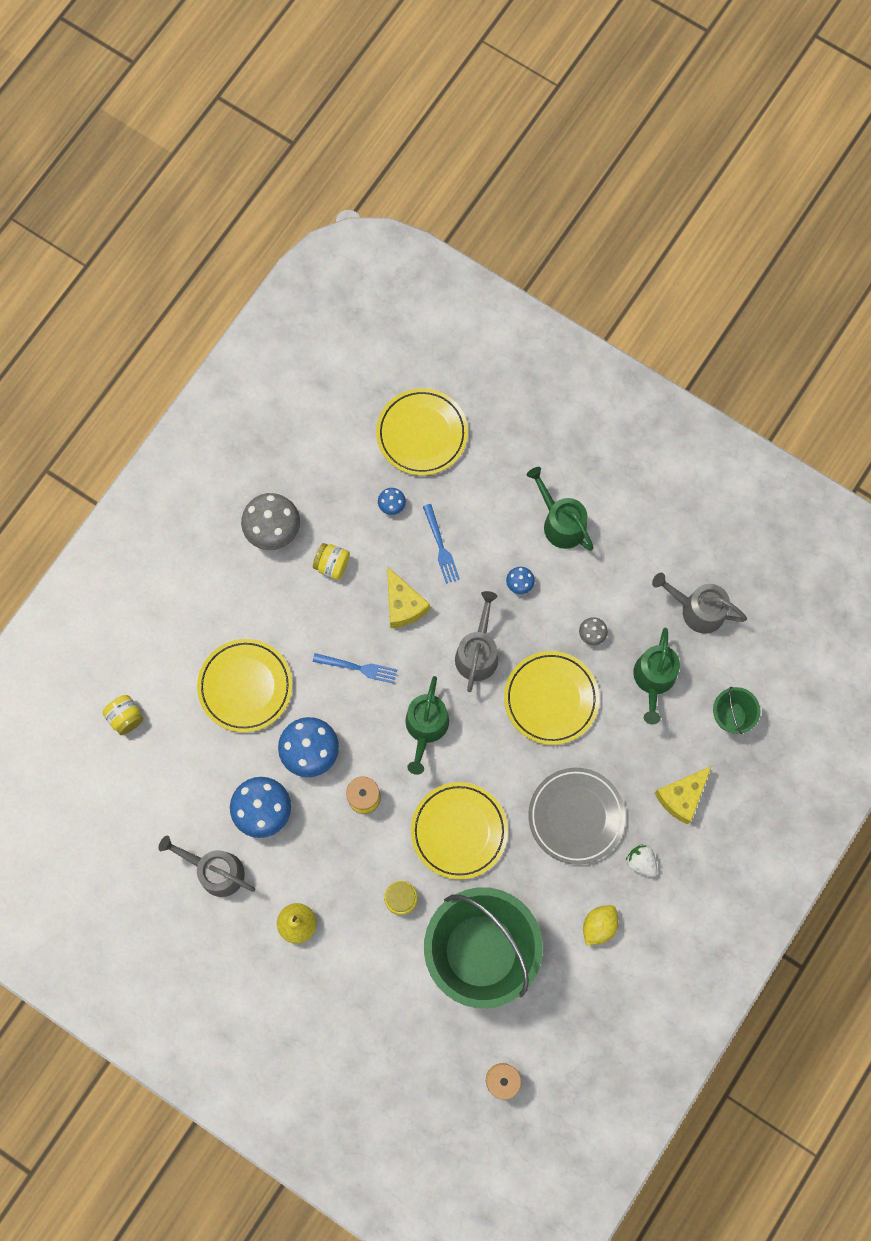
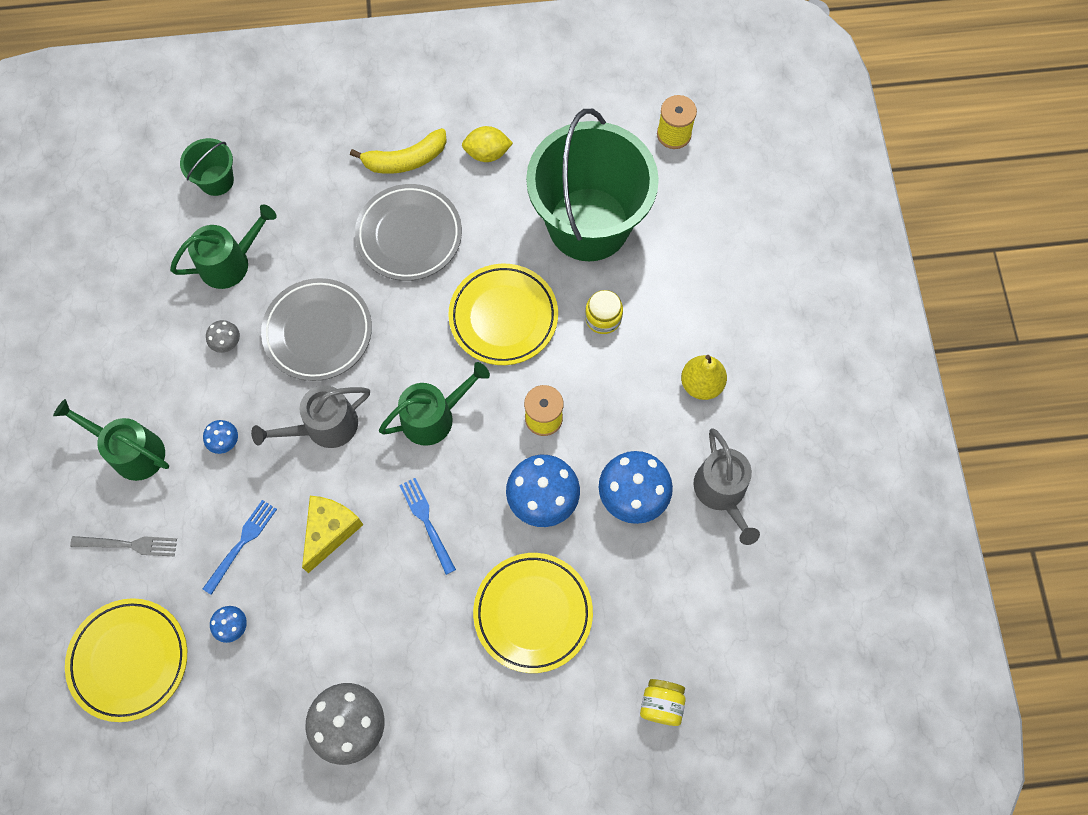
camera: 130 degrees left, 5 degrees down
(332, 565) = (342, 633): yellow jar -> none
(497, 481) = (129, 545): none -> grey fork
(551, 699) = (318, 332): yellow plate -> grey plate
(561, 523) = (132, 451): green watering can -> green watering can turned 105 degrees clockwise
(641, 862) = (405, 160): white strawberry -> yellow banana
(681, 796) = (322, 169): yellow cheese -> none
(697, 610) = (133, 273): grey watering can -> none

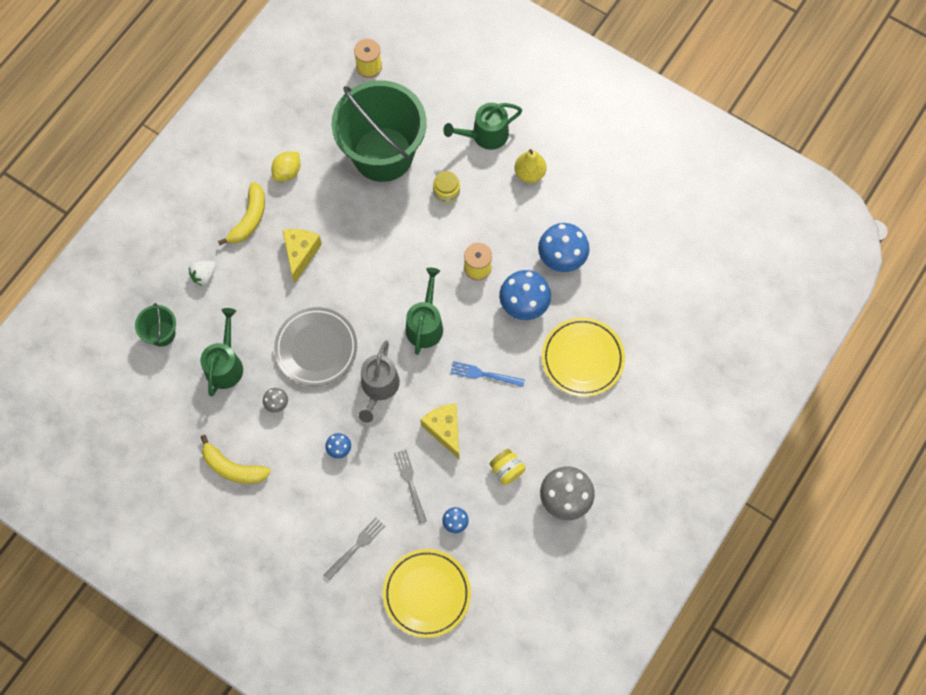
camera: 50 degrees left, 0 degrees up
(125, 357) = (233, 468): none -> yellow banana
(132, 451) = (298, 505): green watering can -> green watering can (485, 135)
(242, 543) = (410, 482): blue fork -> grey fork
(309, 168) = (204, 275): none -> white strawberry
(409, 235) = (300, 253): grey plate -> yellow cheese
(503, 317) = (398, 242): yellow plate -> none
(661, 704) = (684, 332): yellow jar -> yellow jar (507, 470)
(722, 492) = (598, 212): grey watering can -> none

